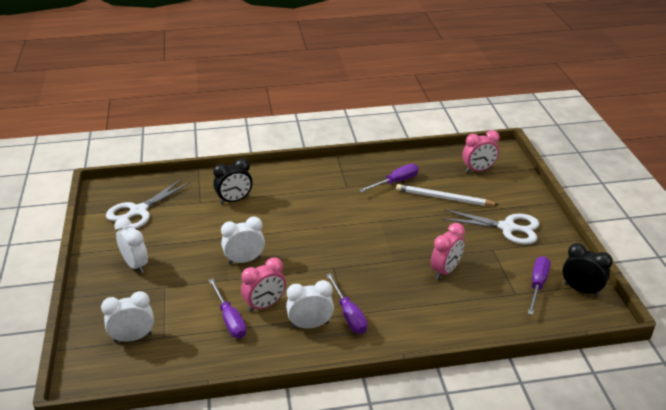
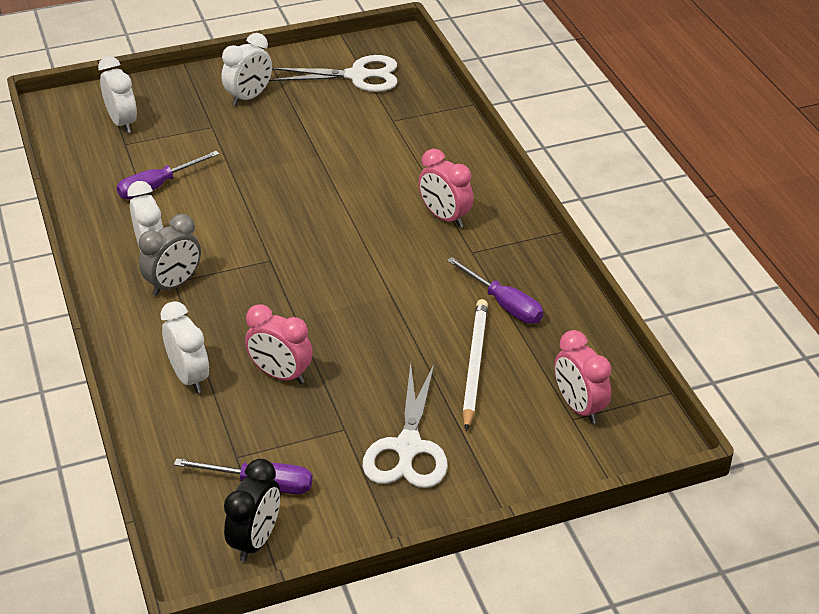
camera: 80 degrees right, 5 degrees up
(138, 211) = (358, 76): white scissors -> white scissors turned 150 degrees clockwise
(234, 200) = (405, 149): black clock -> none
(244, 260) = (272, 179): white clock -> white clock (189, 377)
(265, 305) = (186, 210): pink clock -> pink clock (445, 217)
(349, 314) = (174, 284): purple screwdriver -> grey clock

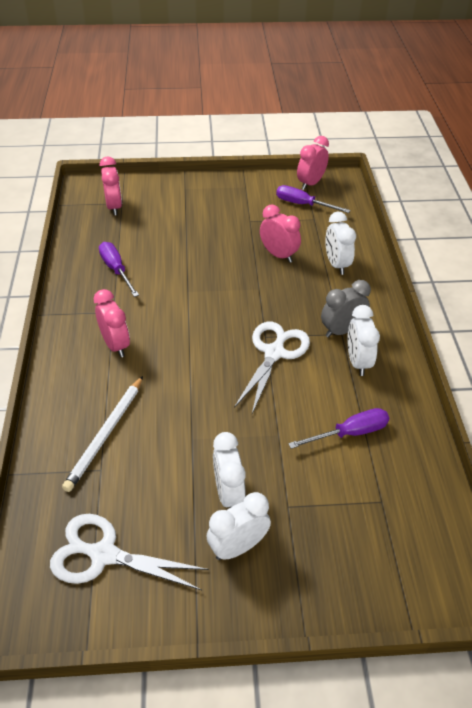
camera: 165 degrees left, 5 degrees up
(122, 123) = (385, 537): white clock -> white clock (228, 493)
(256, 540) = (310, 183): black clock -> pink clock
(408, 448) = (218, 206): white scissors -> white scissors (274, 352)
(474, 365) = (158, 238): white pencil -> white pencil (105, 434)

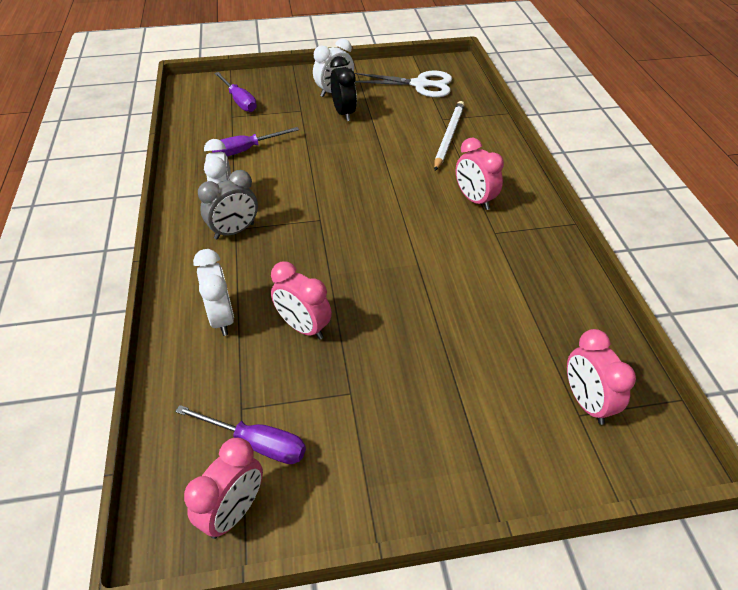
camera: 175 degrees right, 0 degrees up
(116, 270) = (519, 284): purple screwdriver -> purple screwdriver (239, 101)
(228, 493) = (344, 113): white clock -> black clock
(274, 352) = (310, 204): white scissors -> none

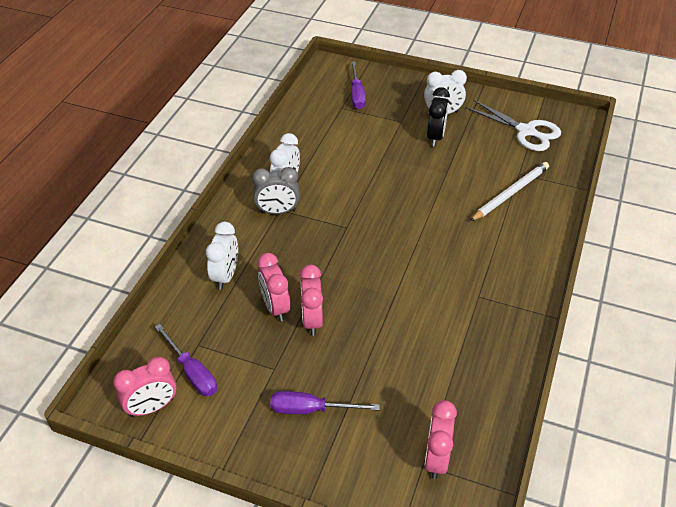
camera: 30 degrees right, 0 degrees up
(246, 150) = (332, 144): purple screwdriver -> purple screwdriver (311, 409)
(474, 200) = (485, 260): pink clock -> pink clock (312, 320)

